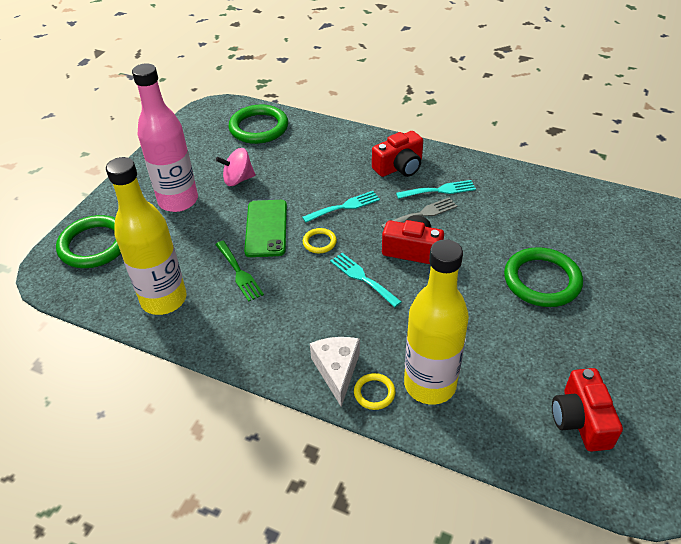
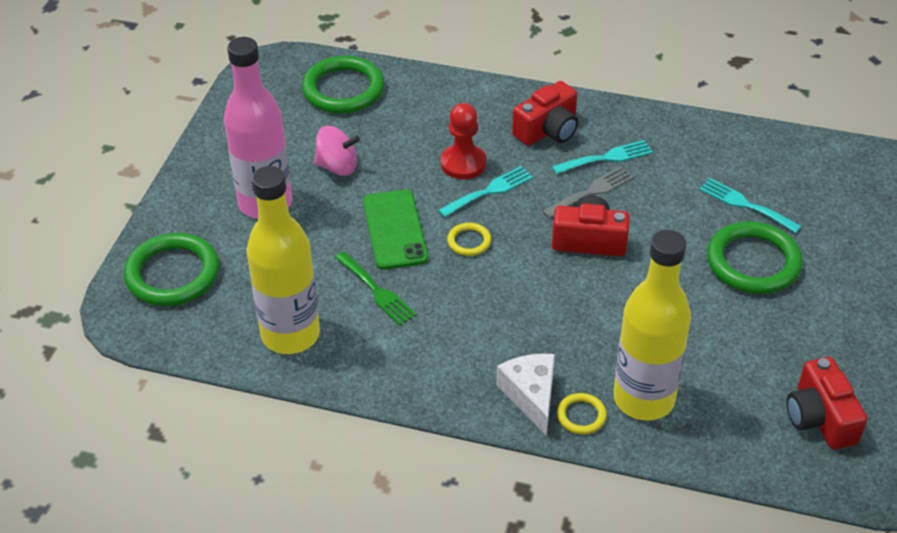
camera: 10 degrees left, 0 degrees up
(238, 179) = (337, 166): pink spinning top -> pink spinning top turned 150 degrees counterclockwise
(330, 185) = (463, 163): none -> red pawn
(362, 278) = (534, 281): turquoise fork -> turquoise fork (745, 204)

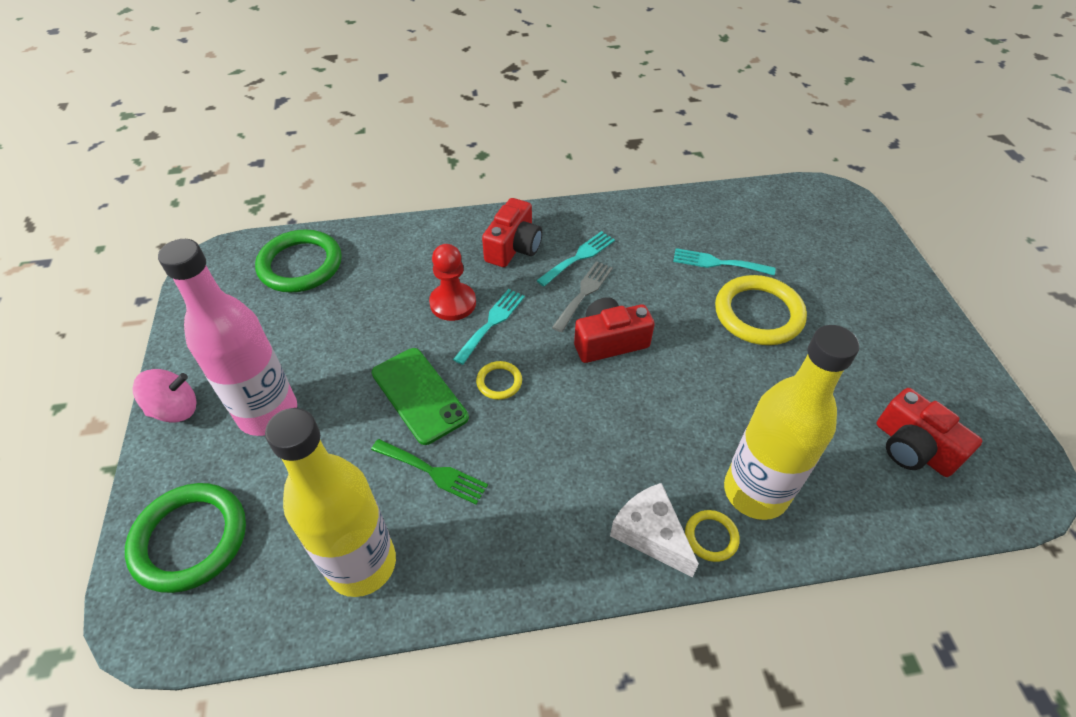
camera: 25 degrees left, 5 degrees up
(337, 166) = (329, 346): pink spinning top -> pink spinning top (175, 409)
(753, 262) = (758, 314): green ring -> yellow ring

